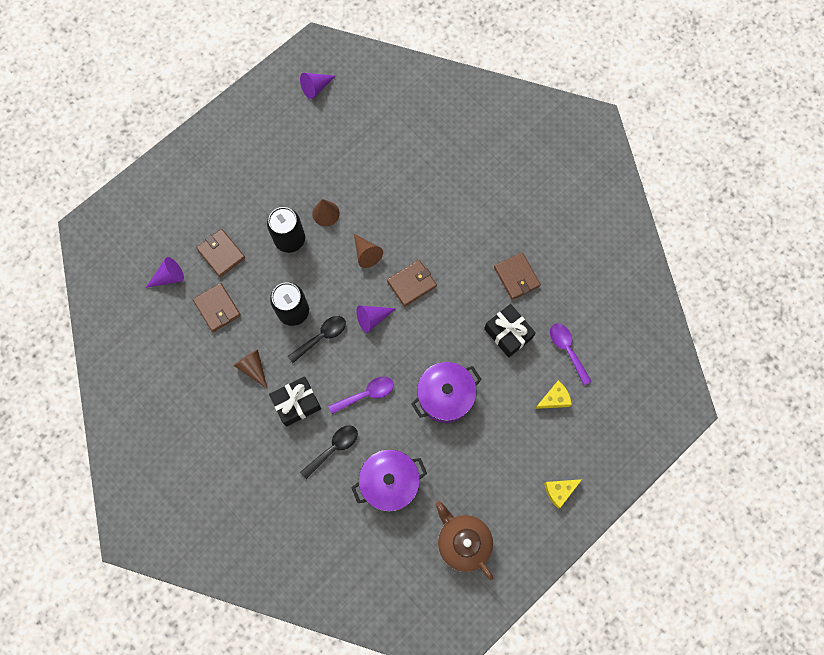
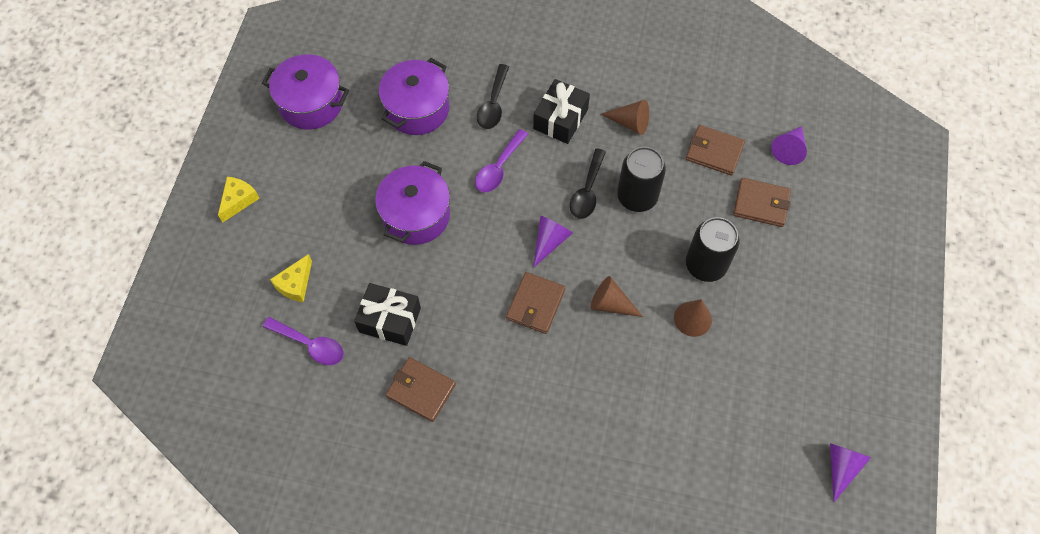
camera: 145 degrees right, 10 degrees down
(463, 541) = (311, 103): brown teapot -> purple pot

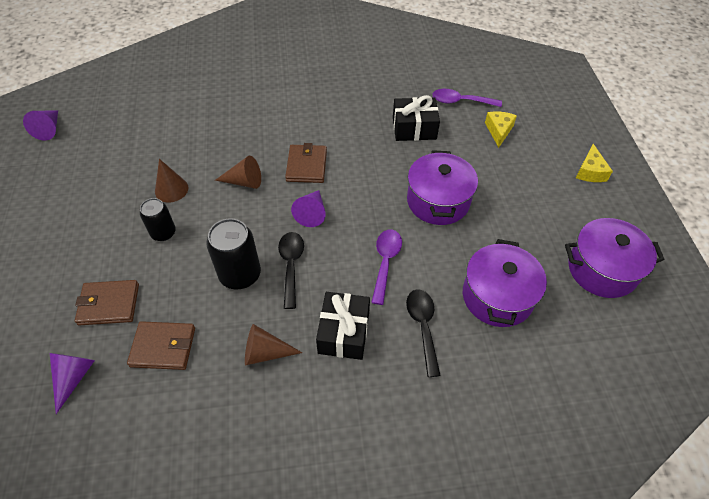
camera: 160 degrees right, 10 degrees down
(421, 390) = (368, 97): brown wallet -> none
(705, 265) = (163, 233): black can -> black can, size x0.63

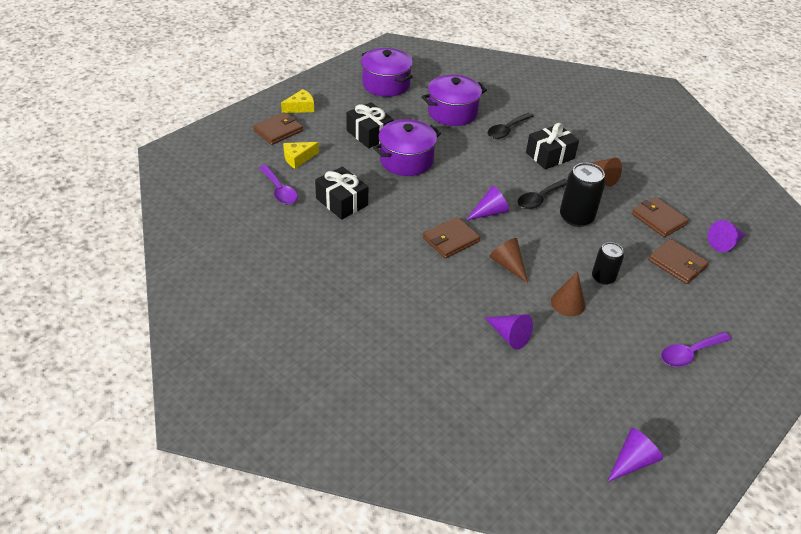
camera: 130 degrees left, 10 degrees down
(189, 137) = (509, 336): none -> purple cone
(385, 262) = (484, 161): purple spoon -> purple spoon (689, 353)
(503, 198) = (369, 134): none -> black gift
(555, 138) = (278, 131): none -> brown wallet

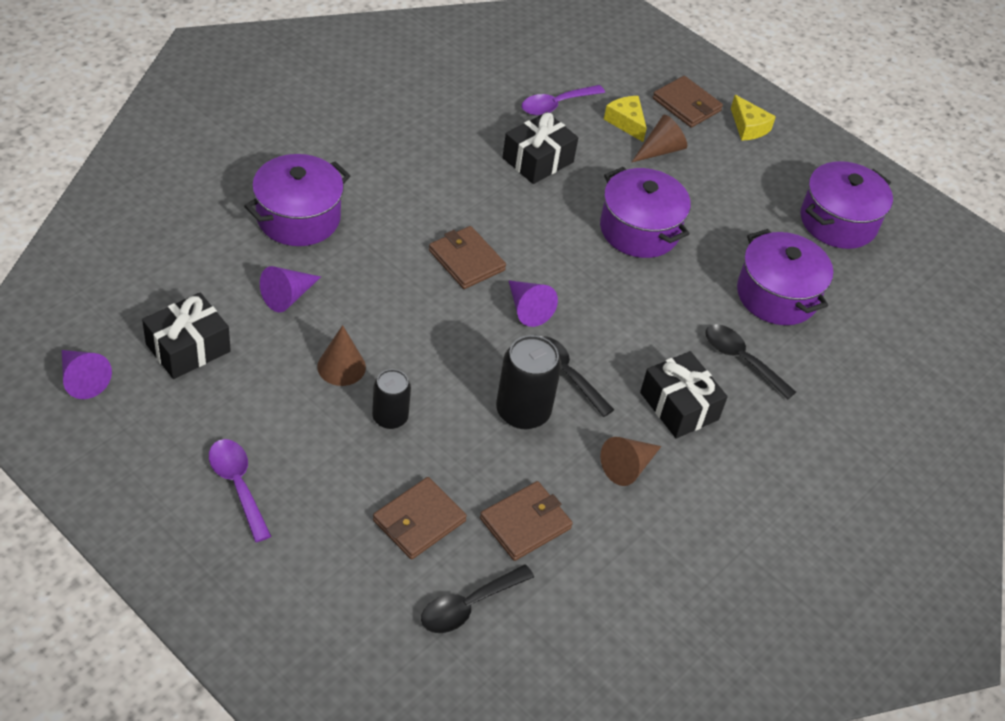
camera: 85 degrees right, 5 degrees up
(369, 134) = (696, 195): black gift -> black gift (188, 348)
(423, 334) = (298, 218): none -> purple pot
(508, 265) = (416, 314): brown cone -> brown cone (660, 150)
(725, 243) = (468, 606): purple cone -> black spoon

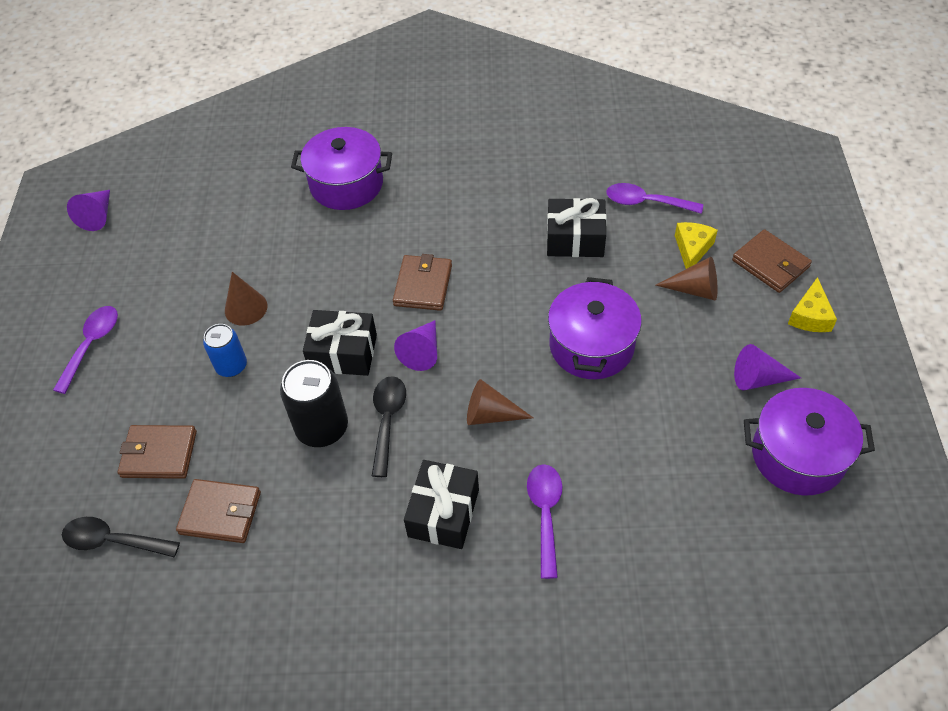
camera: 55 degrees right, 5 degrees up
(188, 348) = (175, 233): black gift -> black gift (343, 353)
(288, 296) = (273, 236): purple cone -> purple cone (758, 378)
(390, 417) = (231, 366): black can -> blue can
(628, 466) = (343, 530): brown cone -> brown cone (491, 414)
(686, 105) = (770, 263): brown wallet -> brown wallet turned 45 degrees counterclockwise
(741, 360) = (545, 514): black spoon -> purple spoon
(777, 295) = (649, 481): purple pot -> none

